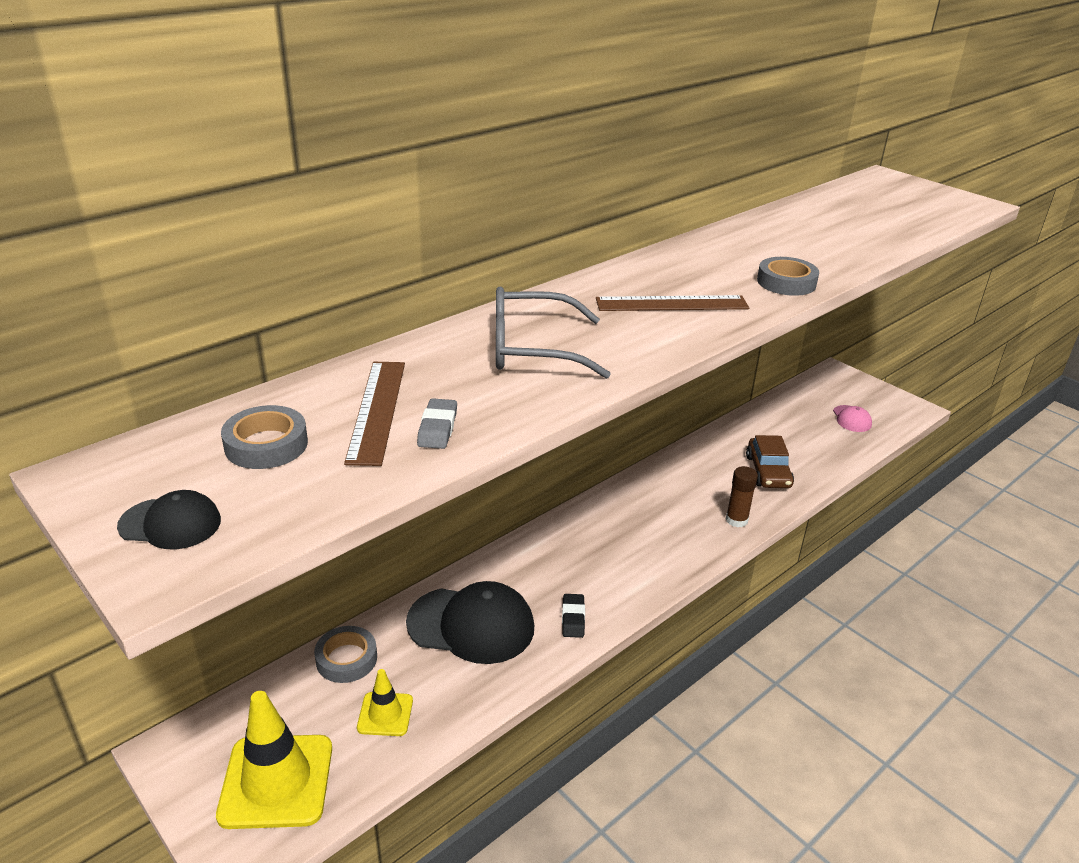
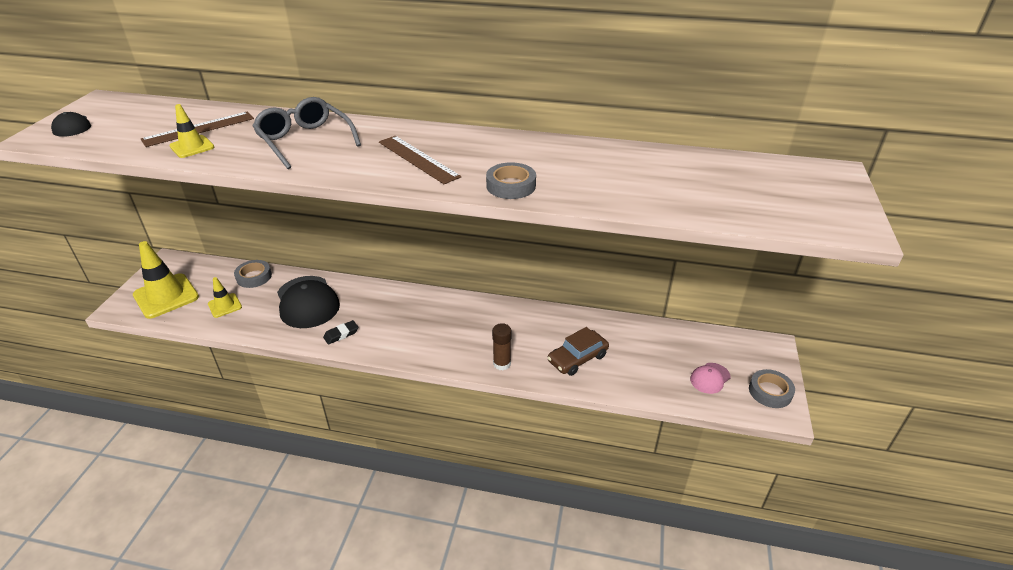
camera: 55 degrees right, 5 degrees up
(266, 445) = (148, 119): grey tape -> grey tape (770, 392)
(437, 428) = (192, 147): grey eraser -> yellow traffic cone

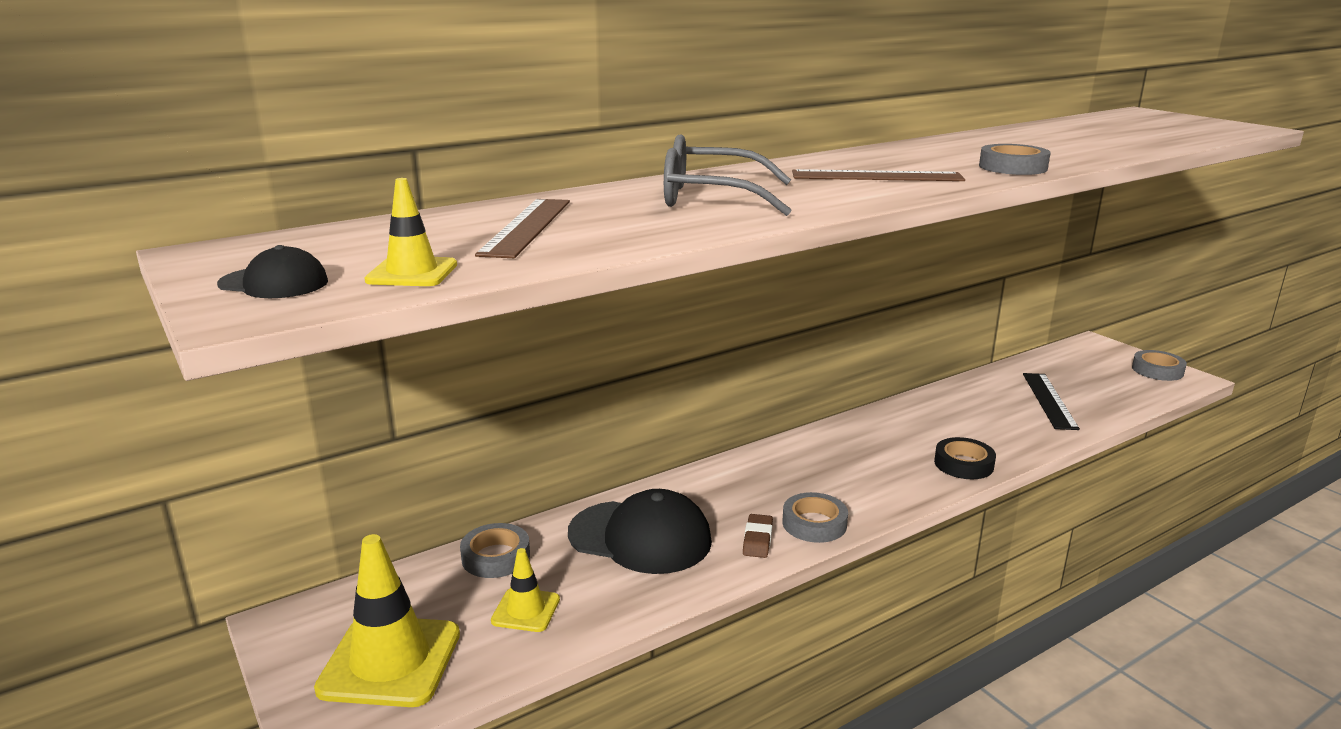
camera: 45 degrees left, 15 degrees down
(192, 147) = (586, 239): yellow traffic cone -> yellow traffic cone (412, 273)
(341, 334) = (757, 540): black eraser -> brown eraser
(375, 343) = (814, 523): none -> grey tape
(502, 364) = (963, 464): brown glue stick -> black tape
(577, 358) = (1006, 424): brown car -> none
(639, 362) = (1049, 400): none -> black ruler
(710, 378) = (1111, 383): pink cap -> none

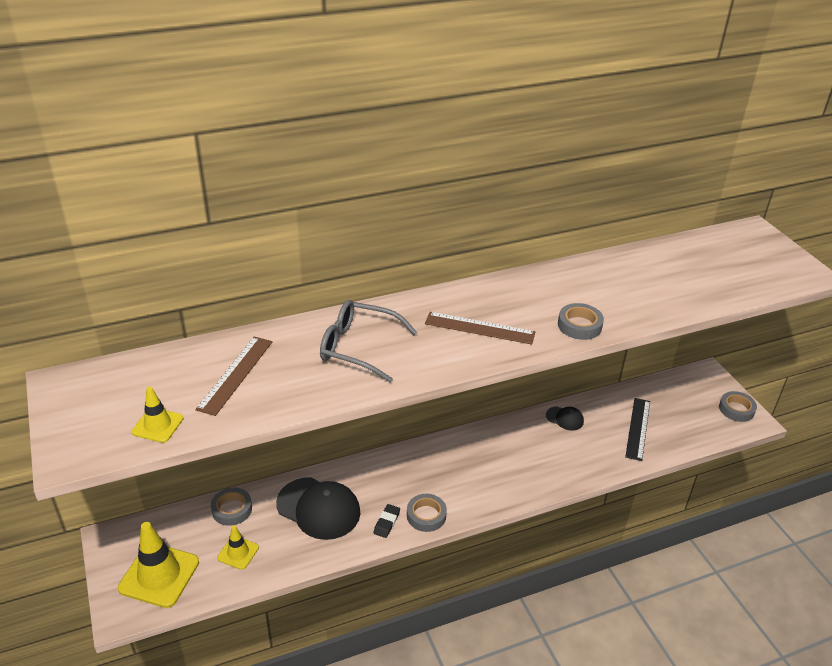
camera: 10 degrees right, 15 degrees up
(274, 283) = (87, 426): black cap -> black cap (565, 418)
(757, 540) = (386, 522): brown eraser -> black eraser
(963, 464) = (545, 480): black tape -> none

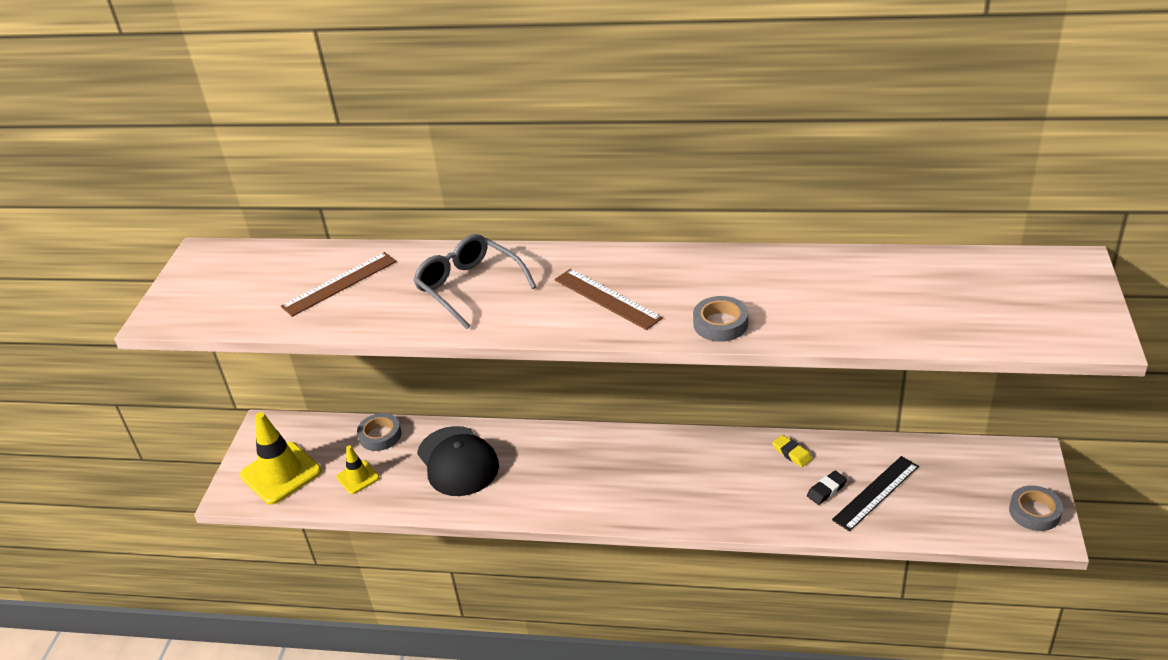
camera: 35 degrees right, 0 degrees up
(157, 425) = (241, 311): yellow traffic cone -> none
(386, 522) = (512, 498): black eraser -> black eraser (826, 490)
(426, 515) = (556, 505): grey tape -> none
(565, 418) = (791, 453): black cap -> yellow eraser

